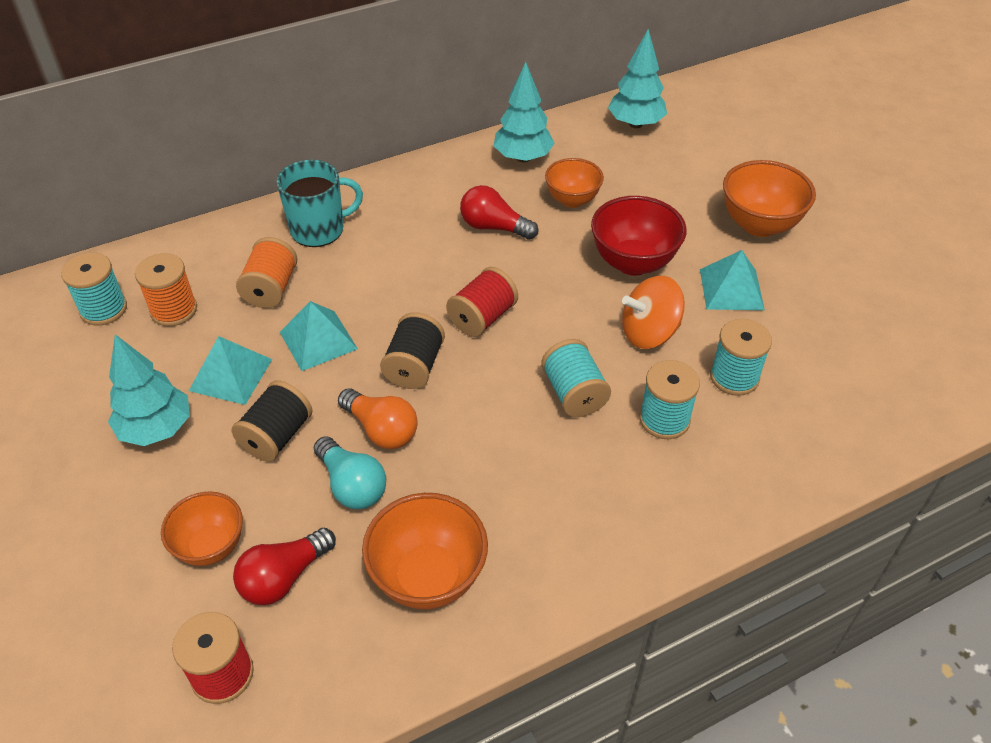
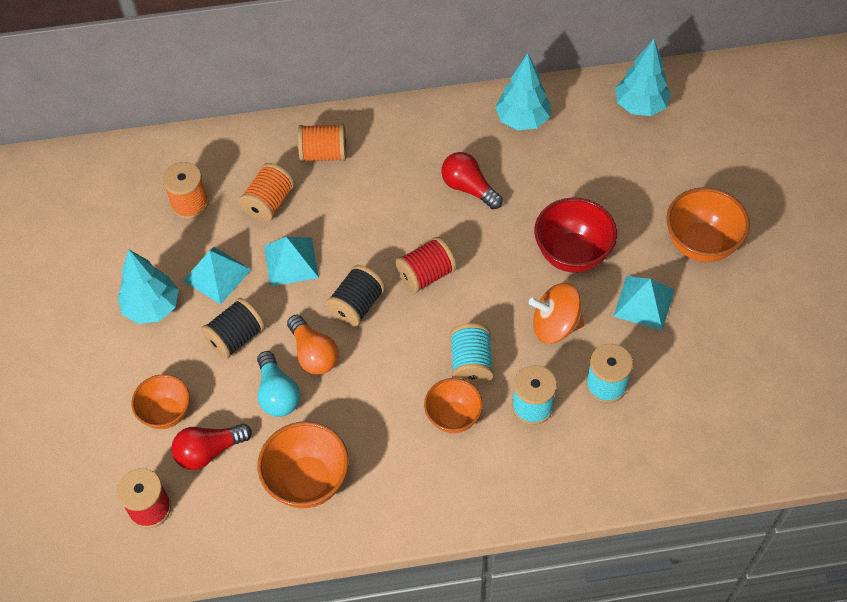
camera: 20 degrees right, 10 degrees up
(103, 309) = (138, 189): turquoise spool -> none
(319, 230) = (324, 154): turquoise mug -> orange spool
(572, 200) = (547, 176): orange bowl -> orange bowl (453, 417)

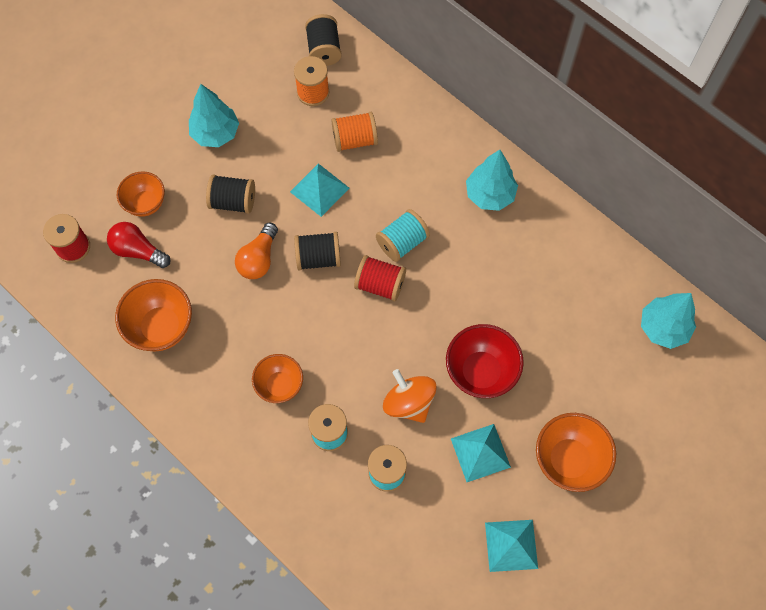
camera: 50 degrees right, 10 degrees up
(156, 168) = (324, 50): none -> black spool
(217, 275) = (271, 152): turquoise pyramid -> turquoise pyramid (511, 545)
(277, 394) = (211, 259): turquoise light bulb -> none
(324, 154) = (425, 143): orange spool -> none
(469, 188) = (478, 259): red light bulb -> none
(471, 364) = (331, 367): turquoise spool -> turquoise spool (402, 242)
(522, 119) = (573, 252): turquoise tree -> turquoise tree (490, 195)

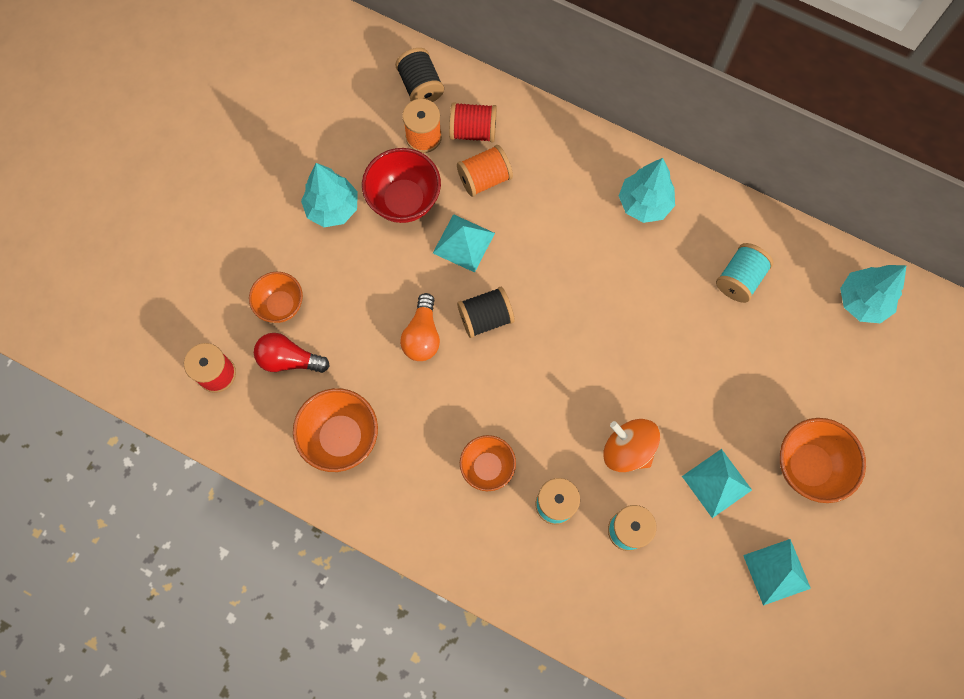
camera: 15 degrees left, 5 degrees up
(233, 201) = (375, 279): black spool -> none
(380, 284) = (559, 330): red spool -> red spool (473, 131)
(402, 242) = (568, 278): turquoise spool -> turquoise spool (739, 279)
(480, 372) = (691, 397): red bowl -> red bowl (404, 201)

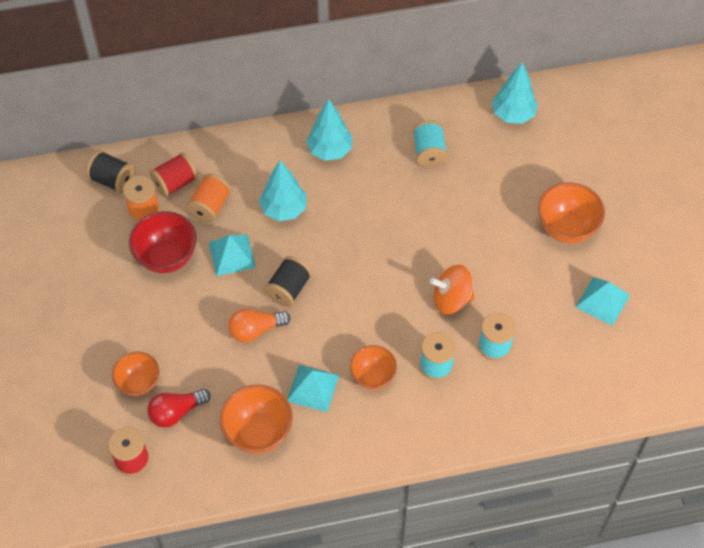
camera: 40 degrees left, 15 degrees down
(332, 208) = (120, 297): turquoise tree -> turquoise tree (284, 209)
(422, 335) = (256, 330): orange light bulb -> orange light bulb turned 105 degrees clockwise
(716, 483) = (522, 278): turquoise pyramid -> turquoise pyramid (312, 388)

